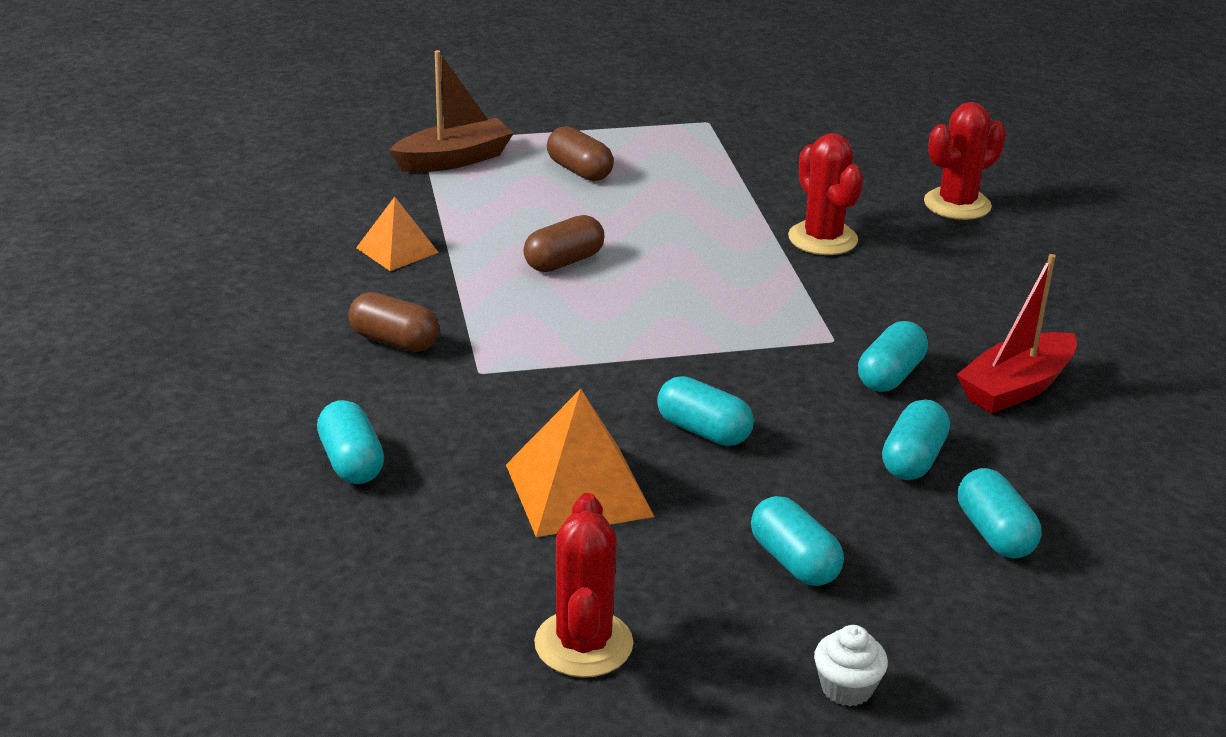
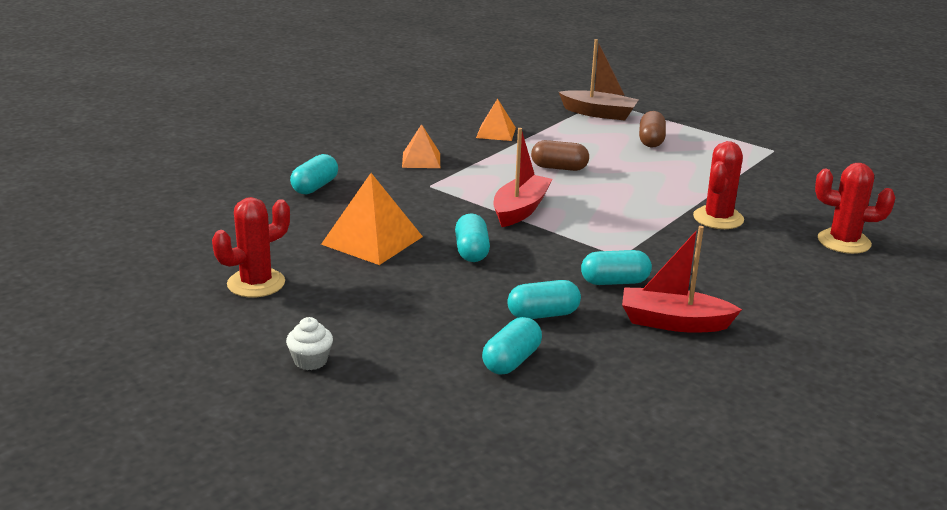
camera: 50 degrees right, 5 degrees down
(394, 341) = (421, 160): brown capsule -> orange pyramid
(639, 343) = (520, 210): none -> red boat
(794, 561) = (396, 312): turquoise capsule -> none

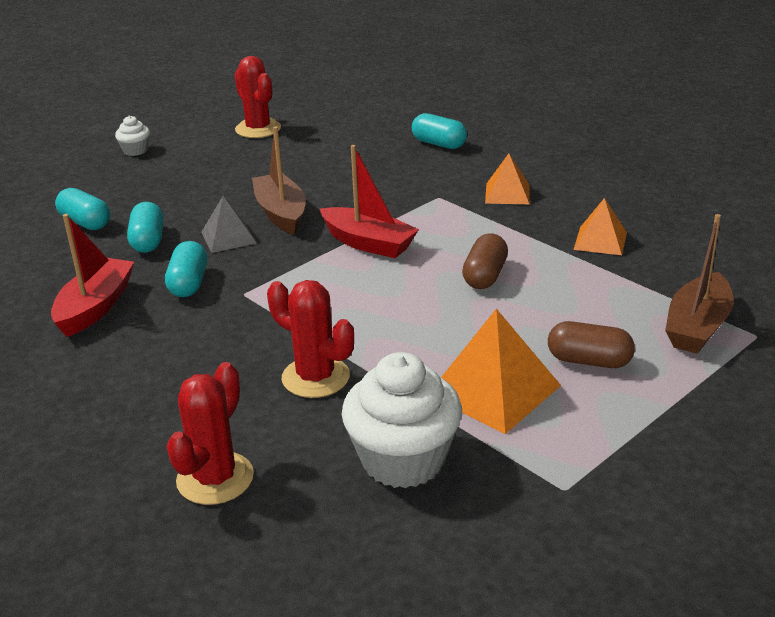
camera: 100 degrees right, 5 degrees up
(372, 240) = (318, 169): orange pyramid -> orange pyramid (493, 390)
(471, 251) = (281, 213): turquoise capsule -> brown boat
(525, 272) = (228, 237): none -> grey pyramid
(782, 188) = (403, 460): none -> white cupcake

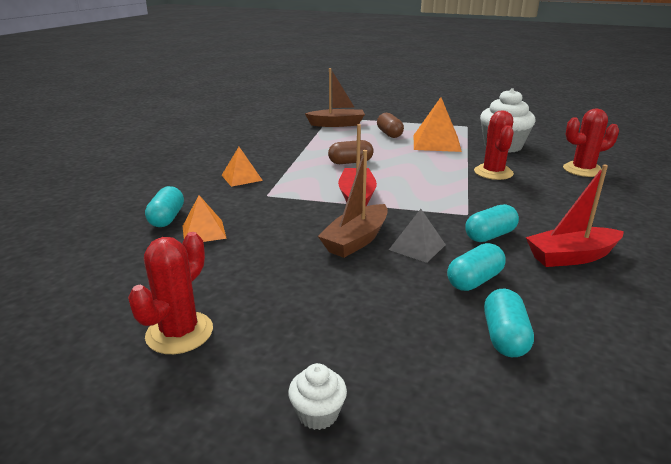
camera: 125 degrees left, 5 degrees down
(600, 240) = (279, 148): orange pyramid -> orange pyramid (203, 232)

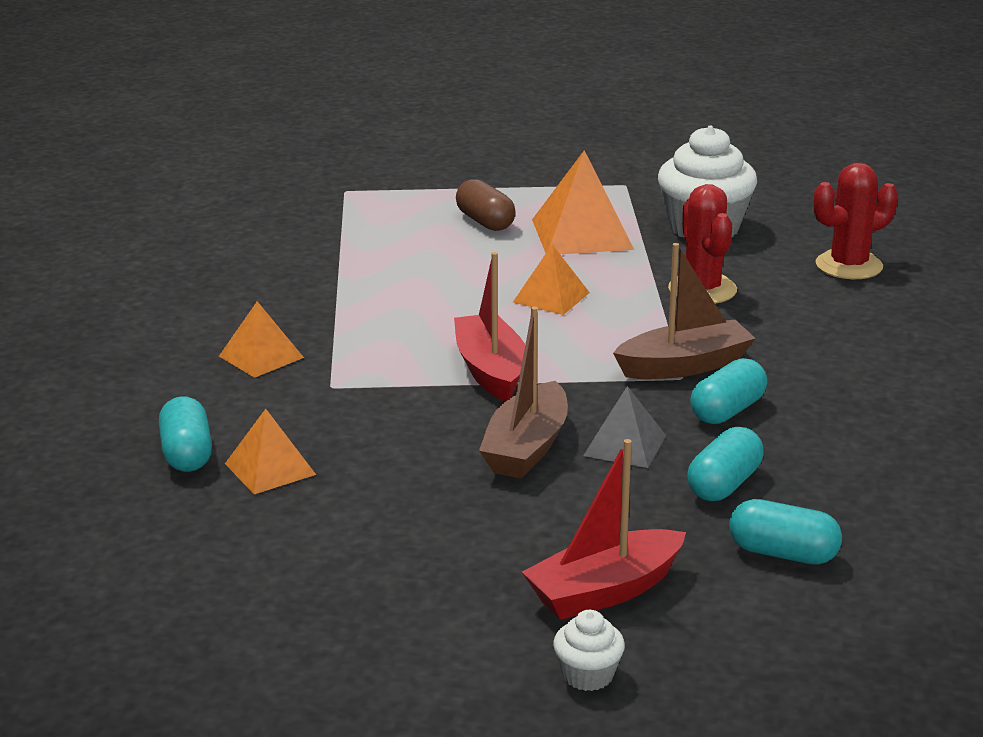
camera: 15 degrees left, 0 degrees up
(179, 333) = (349, 619): red cactus -> none
(337, 124) = (369, 208): brown boat -> brown boat (684, 366)
(350, 162) = (443, 298): brown capsule -> none
(407, 167) = (551, 297): none -> orange pyramid
(504, 337) = (783, 553): turquoise capsule -> turquoise capsule turned 60 degrees counterclockwise
(571, 257) = (851, 428): red boat -> red boat (604, 591)

